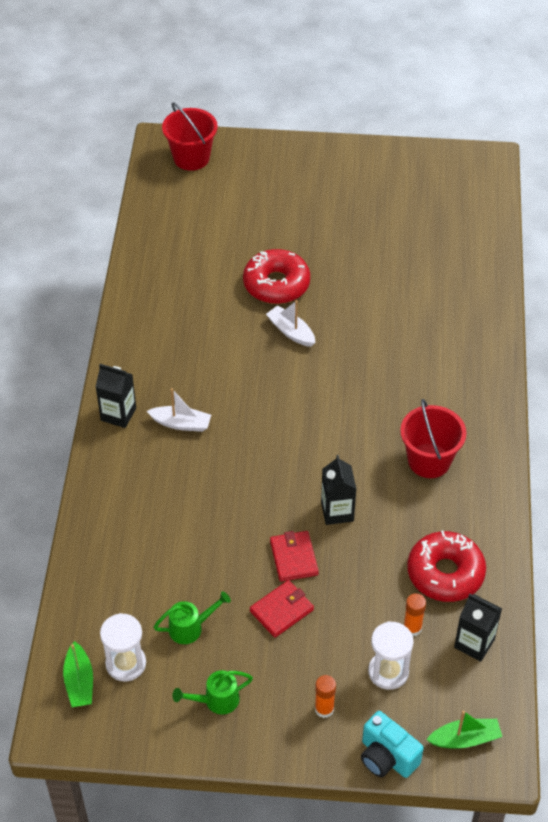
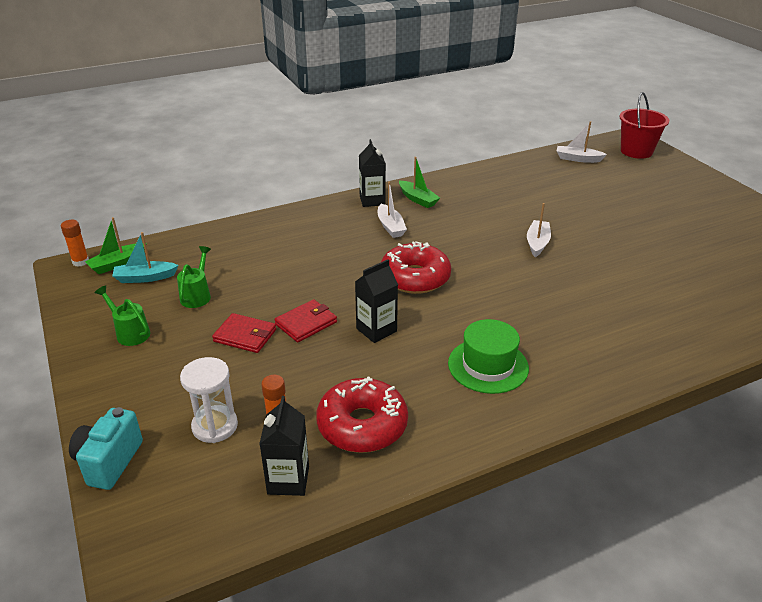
camera: 60 degrees right, 15 degrees down
(126, 664) = (145, 278): white hourglass -> turquoise boat
(169, 209) = (577, 159): none -> white boat
(190, 628) = (197, 295): green watering can -> green watering can turned 120 degrees counterclockwise
(276, 284) = (574, 221): red donut -> red donut (415, 278)
(324, 709) = (149, 398): orange glue stick -> orange glue stick (80, 262)
(429, 460) = (488, 365): red bucket -> green hat
(465, 739) = (157, 518): green boat -> green boat (418, 199)

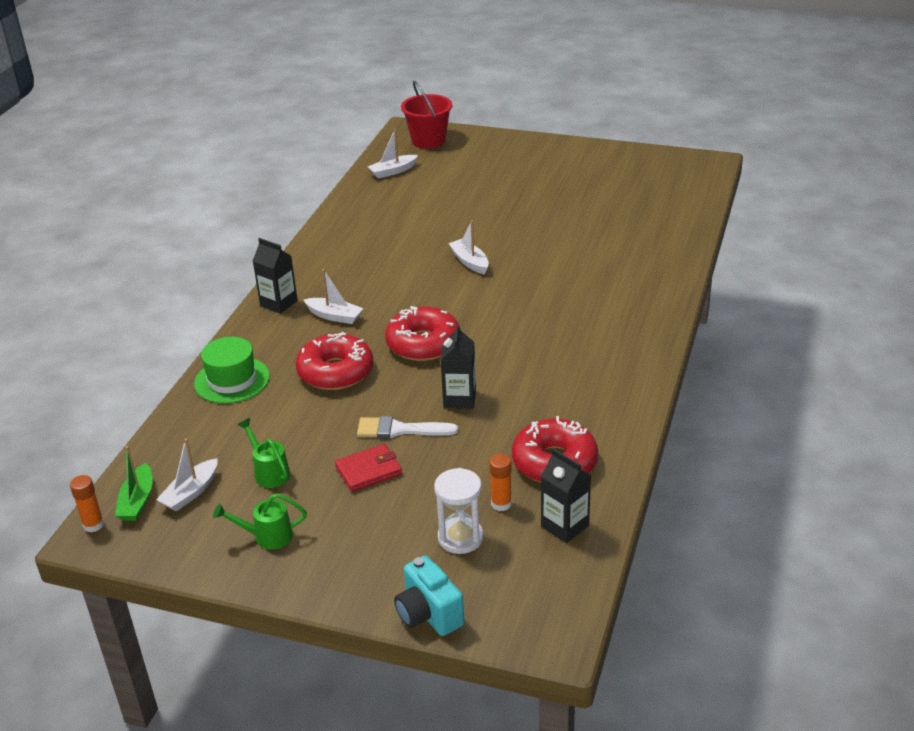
camera: 45 degrees left, 0 degrees up
(145, 278) = (190, 493): turquoise boat -> white boat
(306, 323) = (399, 430): red wallet -> white brush
(333, 260) = (335, 372): none -> red donut
(418, 199) = (317, 280): green boat -> none
(488, 365) = (570, 370): green hat -> green hat (232, 380)

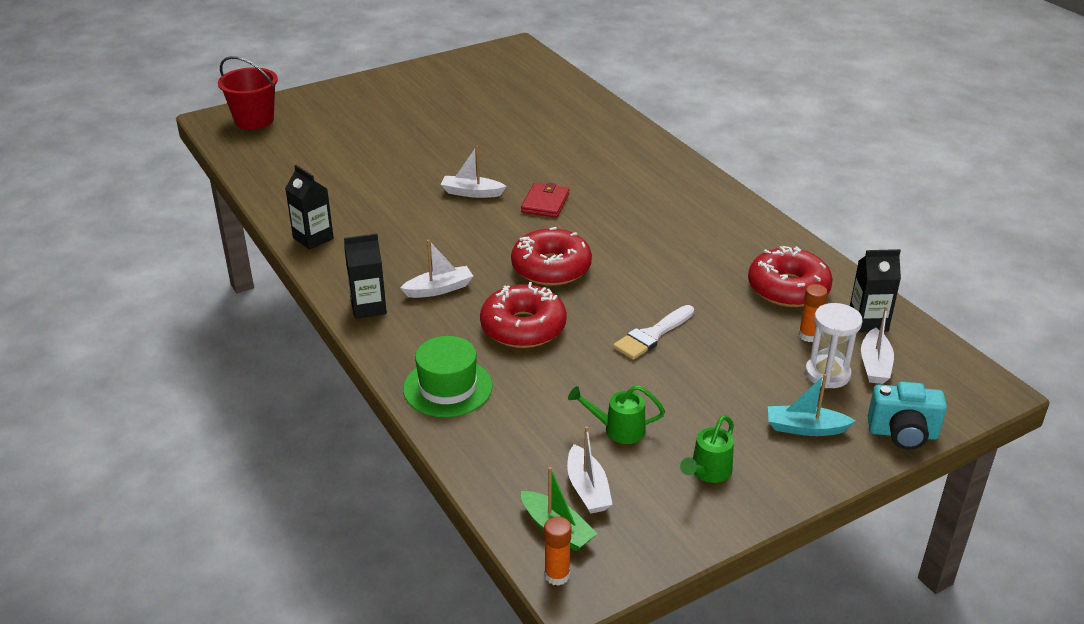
camera: 50 degrees left, 0 degrees up
(369, 470) = (686, 376): red wallet -> red wallet (545, 203)
(374, 559) = (805, 428): none -> turquoise boat
(393, 171) = (267, 157): white boat -> white boat (874, 365)
(459, 399) = (651, 288): black carton -> black carton (313, 238)

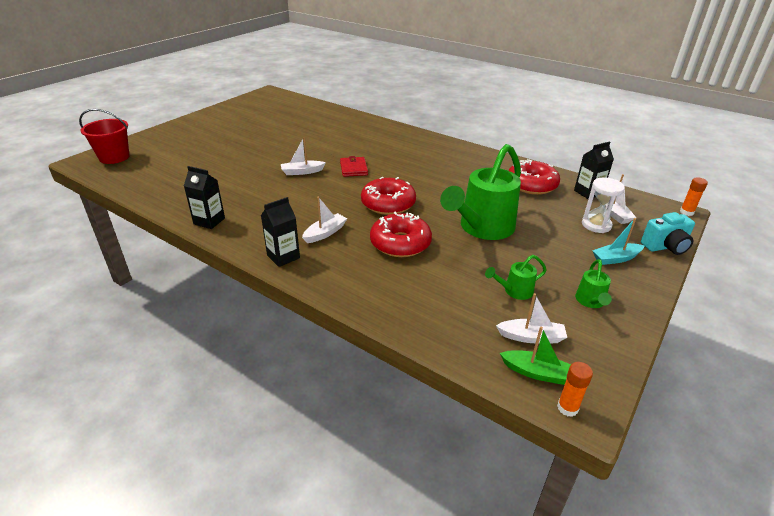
camera: 25 degrees left, 0 degrees up
(447, 387) = (381, 296): green hat -> none
(587, 489) = (531, 337): white boat -> white boat turned 45 degrees counterclockwise
(652, 335) = (482, 228): white brush -> green watering can
(808, 335) = (566, 207): orange glue stick -> orange glue stick (686, 212)

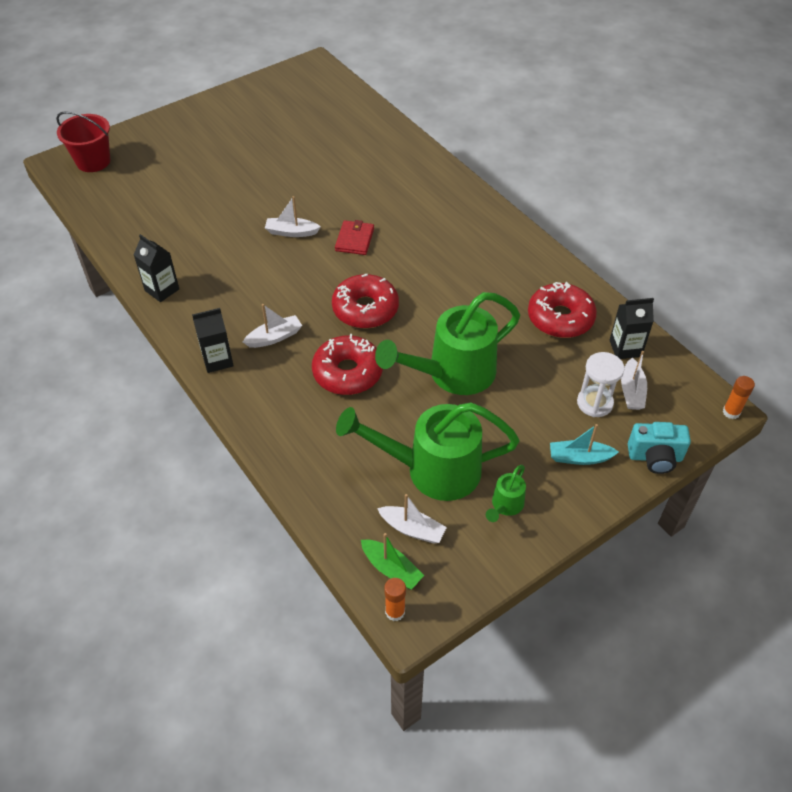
camera: 20 degrees right, 15 degrees up
(514, 291) = (432, 470): green watering can -> green watering can, size x2.28

